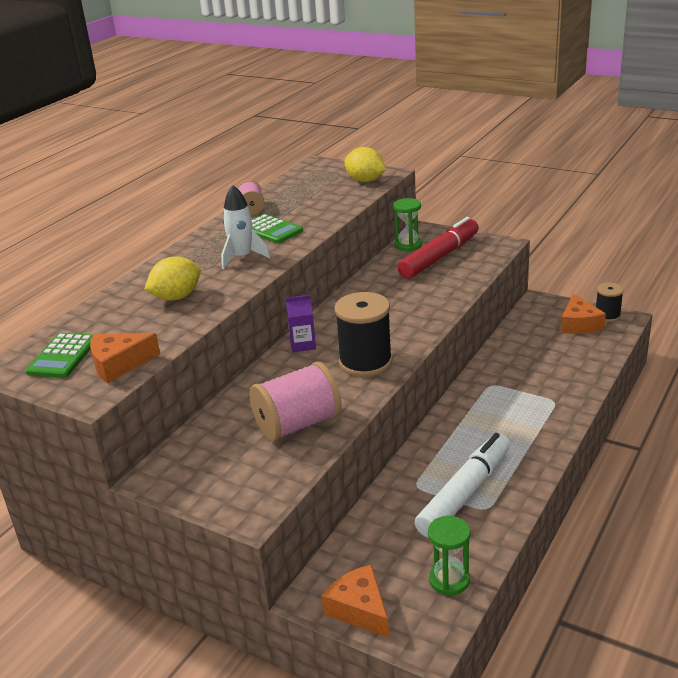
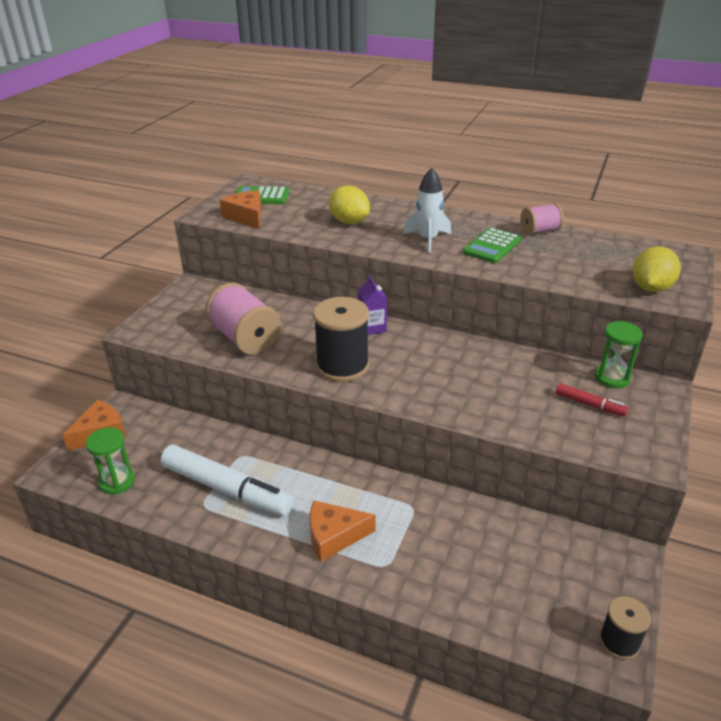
camera: 80 degrees right, 5 degrees up
(439, 257) = (590, 405): red marker -> red marker, size x0.47
(579, 324) = (580, 603): orange cheese -> orange cheese (334, 536)

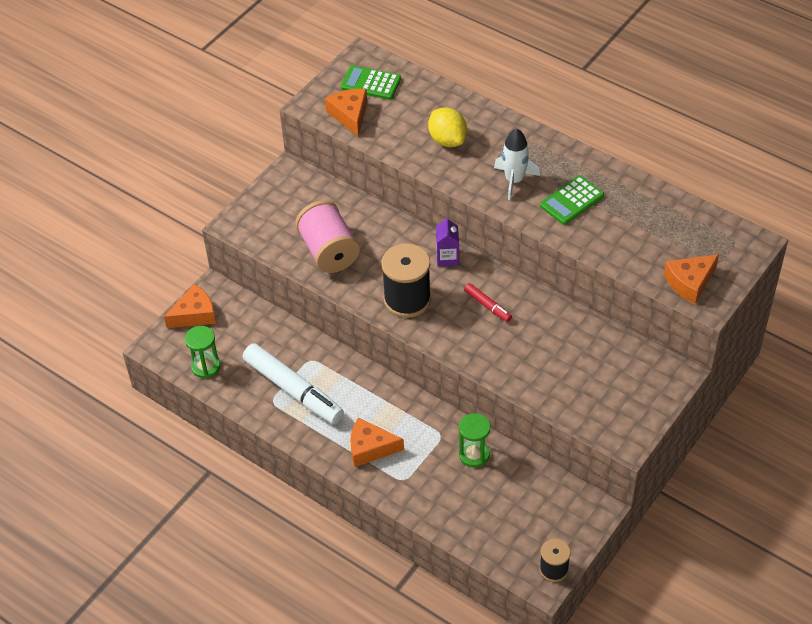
camera: 15 degrees right, 15 degrees up
(539, 231) = (629, 185): pink spool -> none
(590, 405) = (604, 379): red marker -> red marker (487, 306)
(611, 378) = (639, 355): green hourglass -> green hourglass (474, 454)
(651, 288) = (690, 283): yellow lemon -> orange cheese

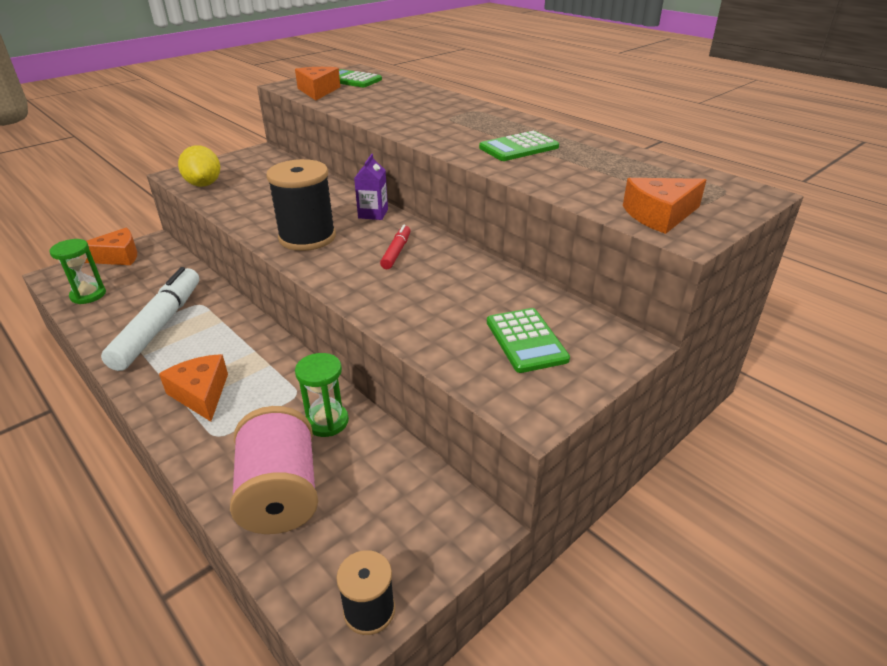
camera: 10 degrees right, 15 degrees down
(293, 390) = (159, 326): white marker -> white marker turned 135 degrees counterclockwise
(329, 251) = (252, 198): pink spool -> pink spool (280, 494)
(370, 448) = (201, 394): orange cheese -> orange cheese turned 45 degrees clockwise
(447, 140) = (402, 107): yellow lemon -> yellow lemon (204, 184)
(487, 306) = (396, 252): red marker -> red marker turned 135 degrees counterclockwise
(514, 180) = (458, 132): white rocket -> none
(610, 383) = (526, 341): none -> green calculator

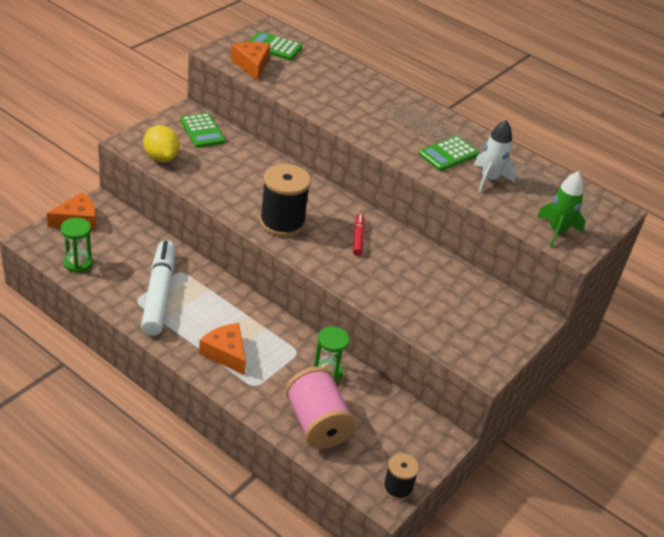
camera: 15 degrees left, 5 degrees up
(373, 213) = (324, 196): purple carton -> none
(526, 341) = (470, 317): green calculator -> green calculator (202, 131)
(568, 167) = (489, 179): none -> white rocket
(659, 215) = (557, 231): orange cheese -> green rocket

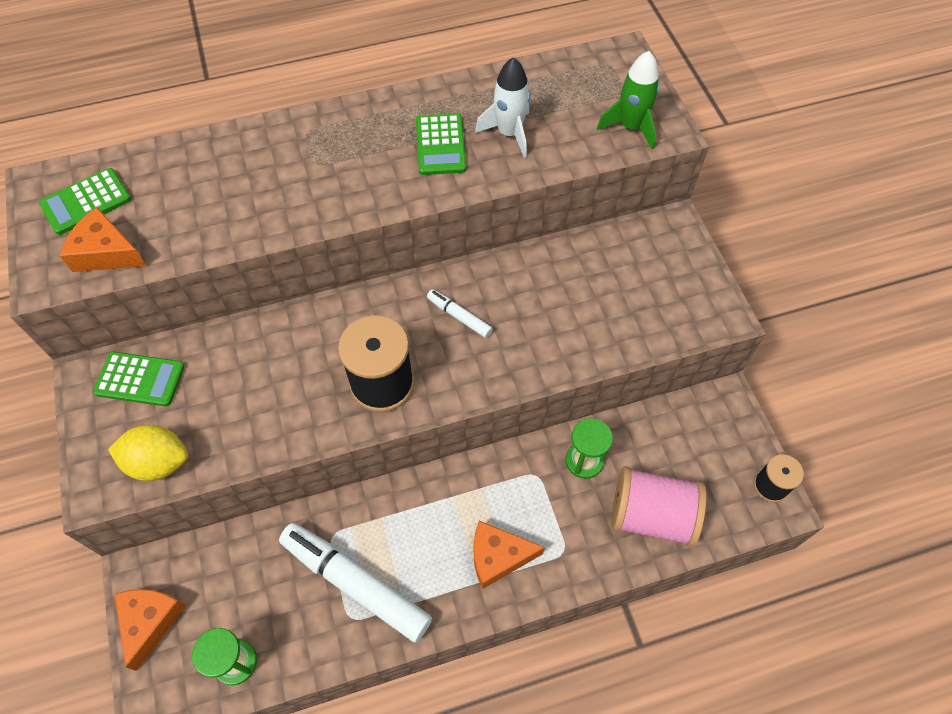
camera: 50 degrees left, 20 degrees up
(358, 238) = (459, 316): red marker -> white marker

